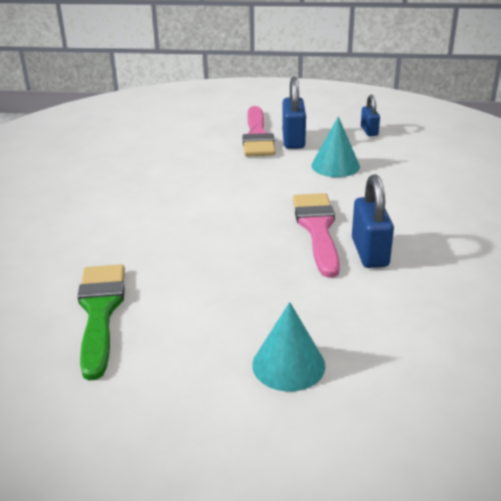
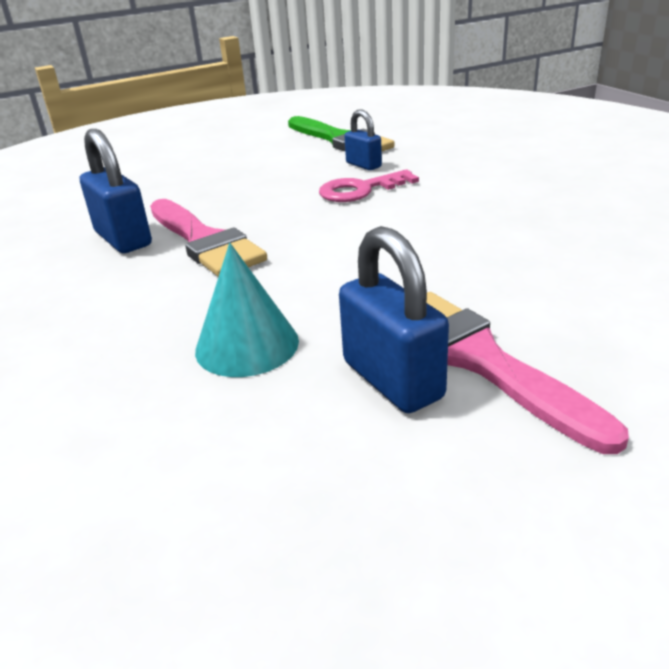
camera: 150 degrees right, 0 degrees up
(178, 234) = (360, 190): none -> pink key
(288, 365) = (162, 160): turquoise cone -> none
(369, 131) = (230, 497): blue padlock -> blue padlock (363, 165)

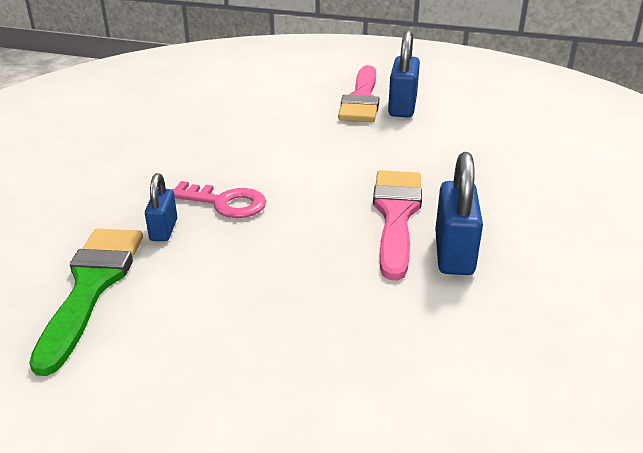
camera: 140 degrees left, 0 degrees up
(247, 345) = (443, 141): turquoise cone -> none

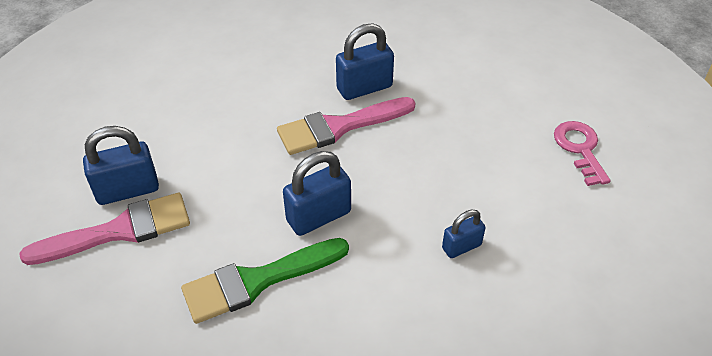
camera: 120 degrees left, 15 degrees up
(92, 286) = (550, 243): green brush -> green brush (257, 281)
(225, 203) = (396, 231): pink key -> pink key (580, 149)
(287, 172) = (318, 216): none -> blue padlock

